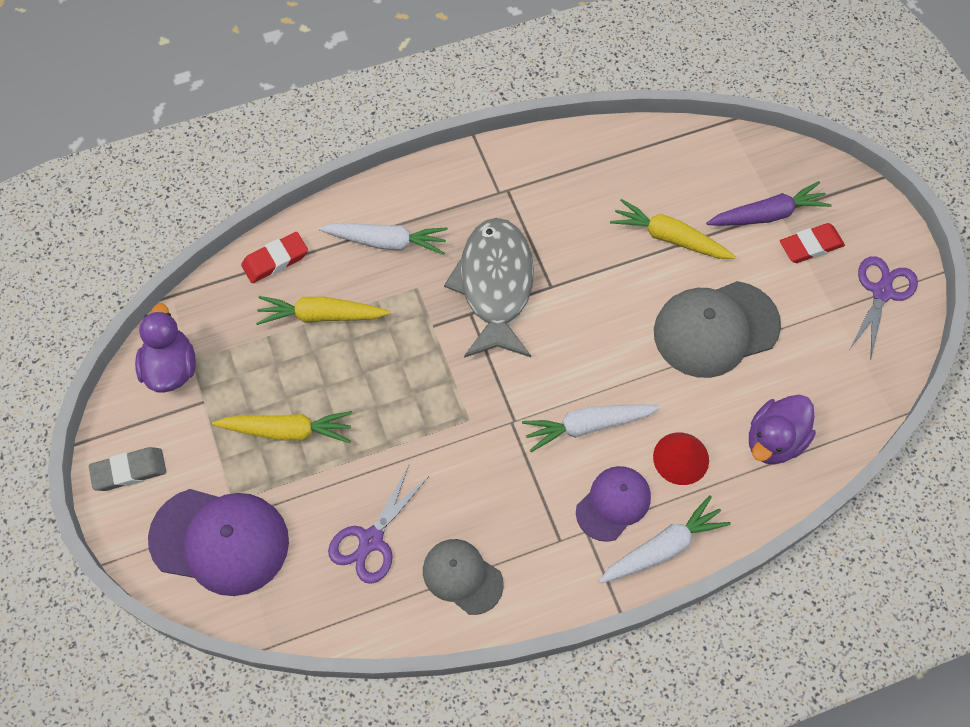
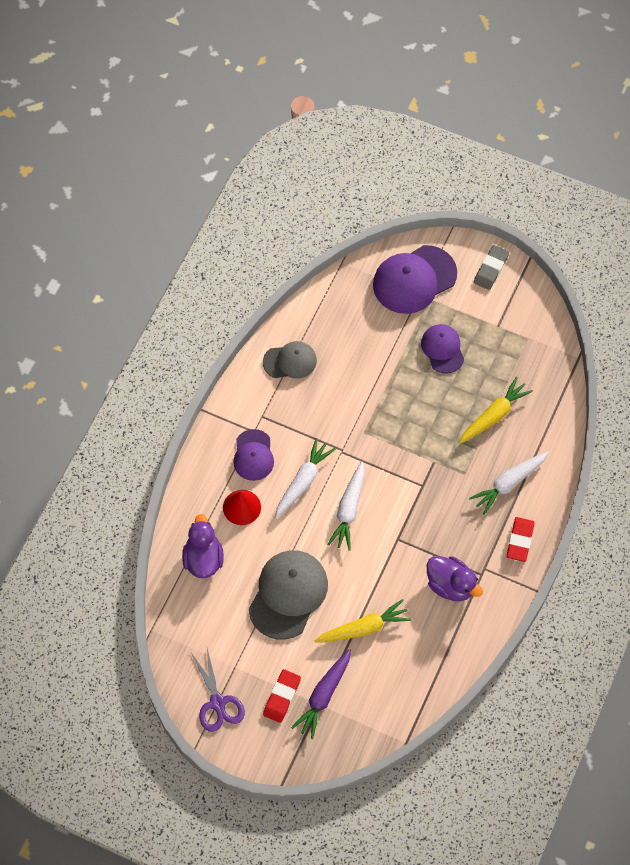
camera: 135 degrees right, 0 degrees up
(171, 368) = (532, 326): purple duck -> purple duck (451, 585)
(275, 260) = (552, 421): red eraser -> red eraser (520, 541)
(287, 431) = (442, 349): yellow carrot -> purple cap
(371, 540) = (348, 339): purple scissors -> none
(495, 286) = (426, 512): grey fish -> none
(662, 547) = (210, 456): white carrot -> white carrot (349, 510)

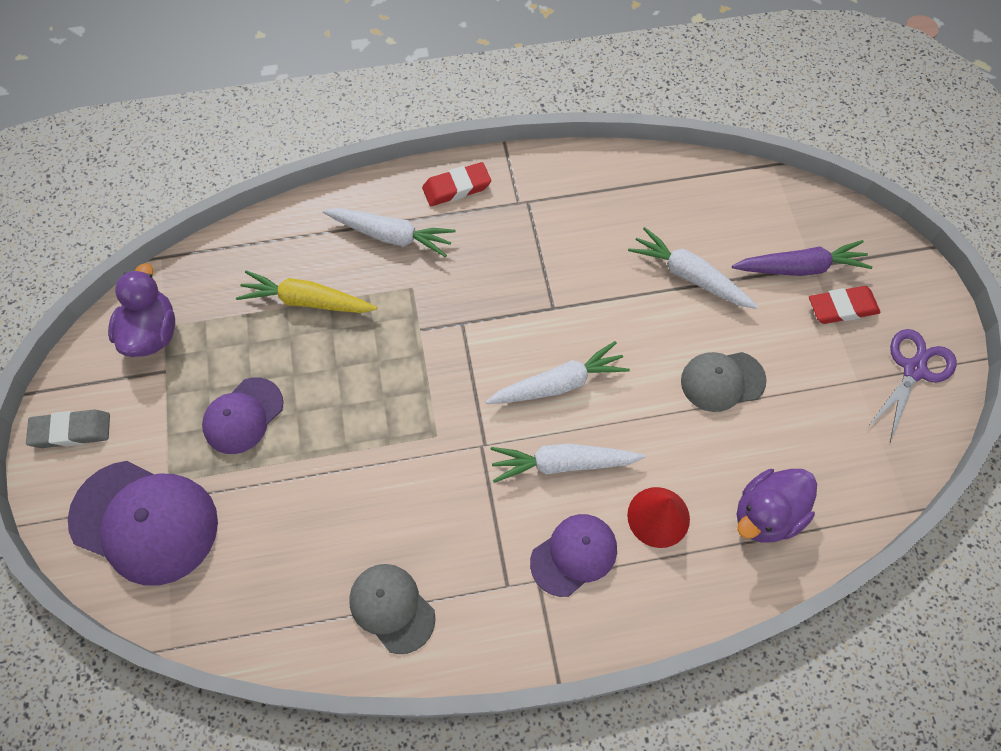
camera: 125 degrees left, 0 degrees up
(288, 595) = (722, 381): grey cap -> grey cap, size x0.60
(363, 628) = (690, 276): yellow carrot -> white carrot
(451, 585) = (565, 222): purple duck -> purple duck (152, 333)

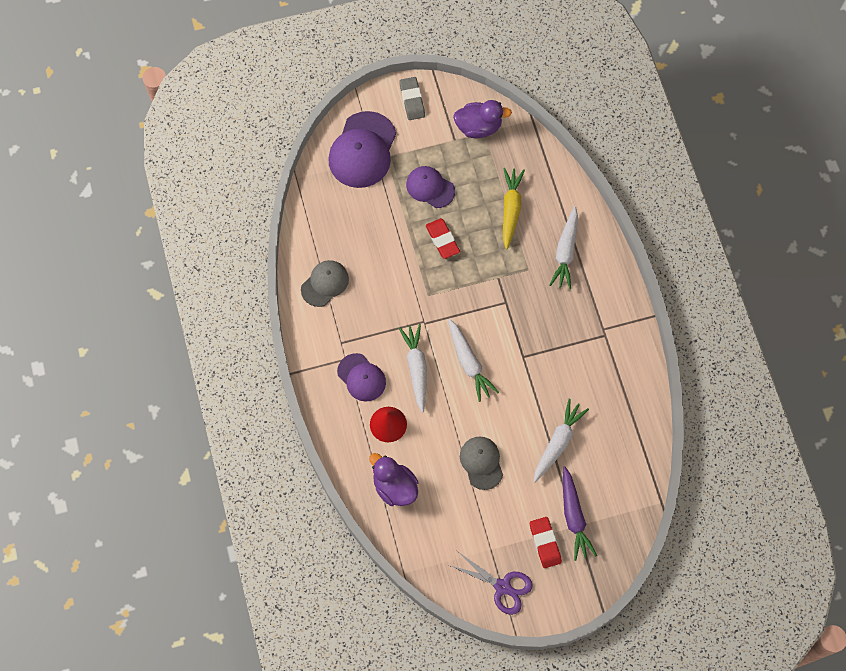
camera: 85 degrees right, 5 degrees up
(456, 187) = (610, 288): red eraser -> red eraser (442, 240)

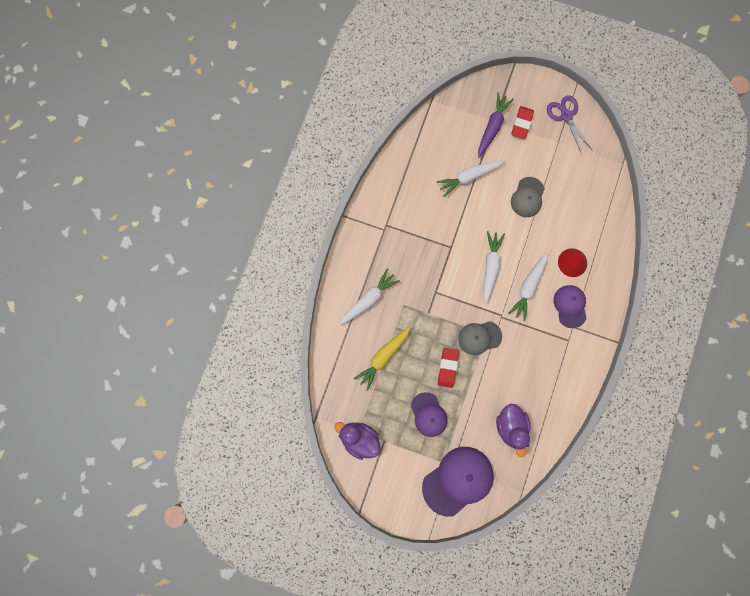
camera: 145 degrees left, 10 degrees up
(325, 283) = (553, 392): grey cap -> grey cap (479, 337)
(394, 487) = (594, 219): purple duck -> purple duck (510, 426)
(412, 100) = (393, 497): grey eraser -> none

